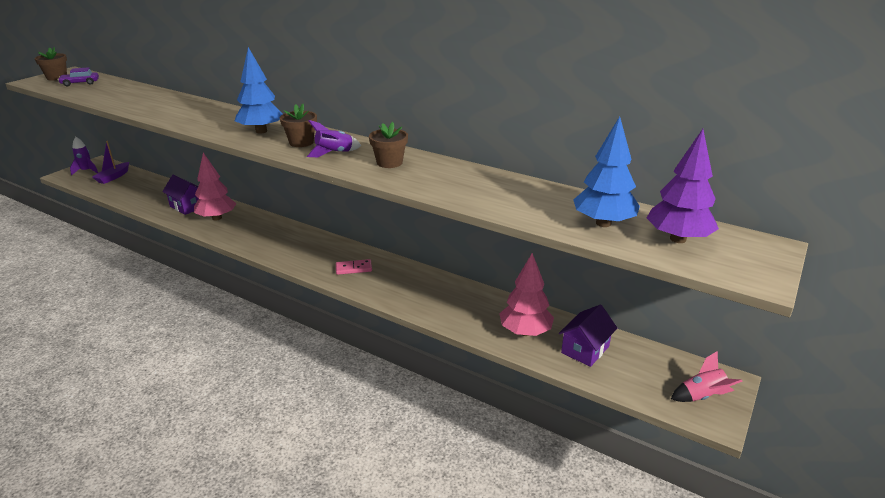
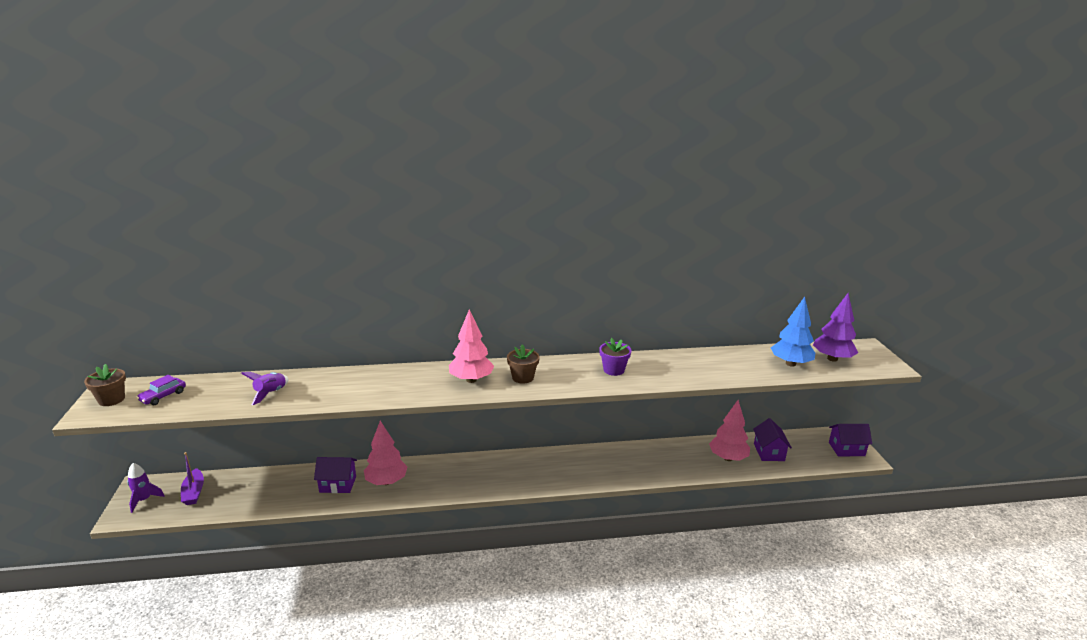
camera: 40 degrees left, 5 degrees down
(261, 131) = (471, 380): blue tree -> pink tree
(334, 153) = (564, 377): purple rocket -> purple rocket (270, 393)
(353, 268) = (567, 469): pink domino -> none
(389, 162) = (613, 370): brown flower pot -> purple flower pot
(702, 396) = (846, 449): pink rocket -> purple house

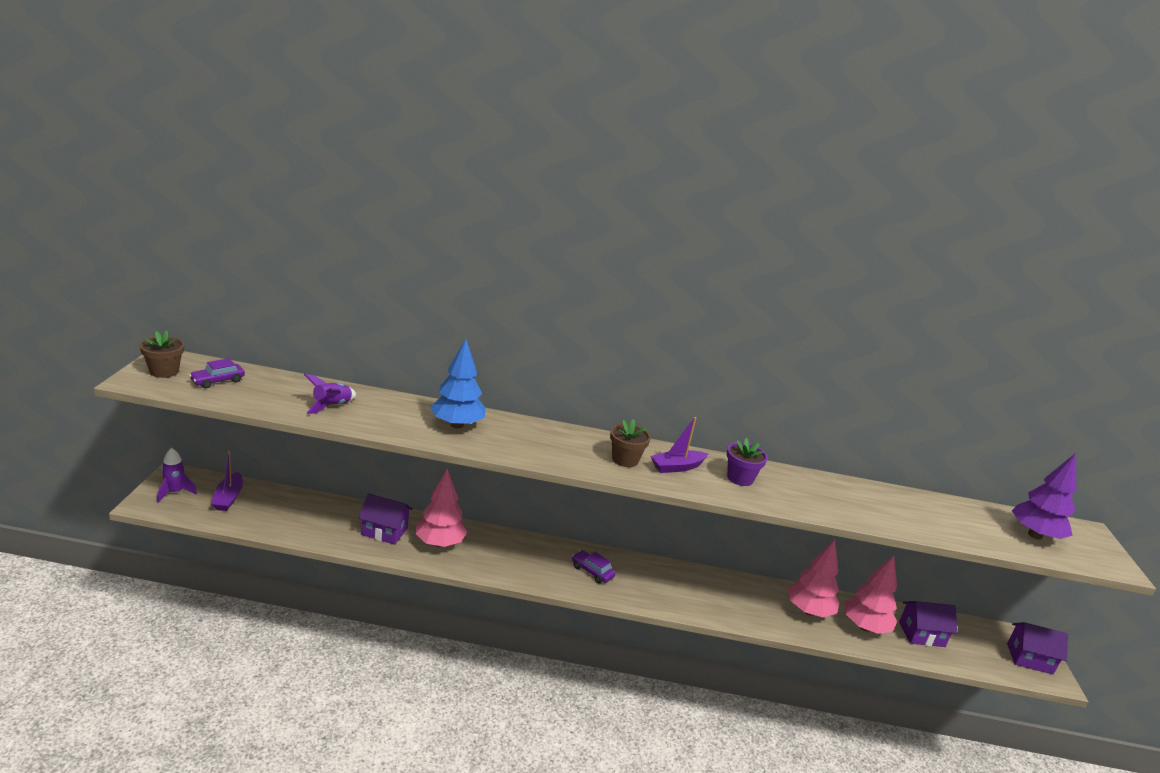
camera: 10 degrees right, 0 degrees up
(471, 380) = (563, 447): pink tree -> pink tree (808, 611)
(515, 471) = (592, 571): none -> purple car
(564, 373) = (677, 467): none -> purple boat
(769, 452) = (921, 634): purple house -> purple house turned 75 degrees clockwise
(790, 364) = (975, 527): blue tree -> blue tree (457, 425)

